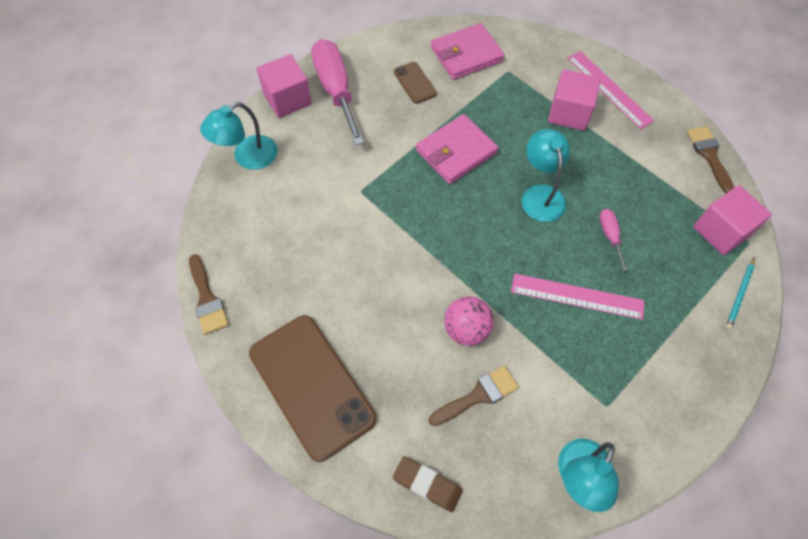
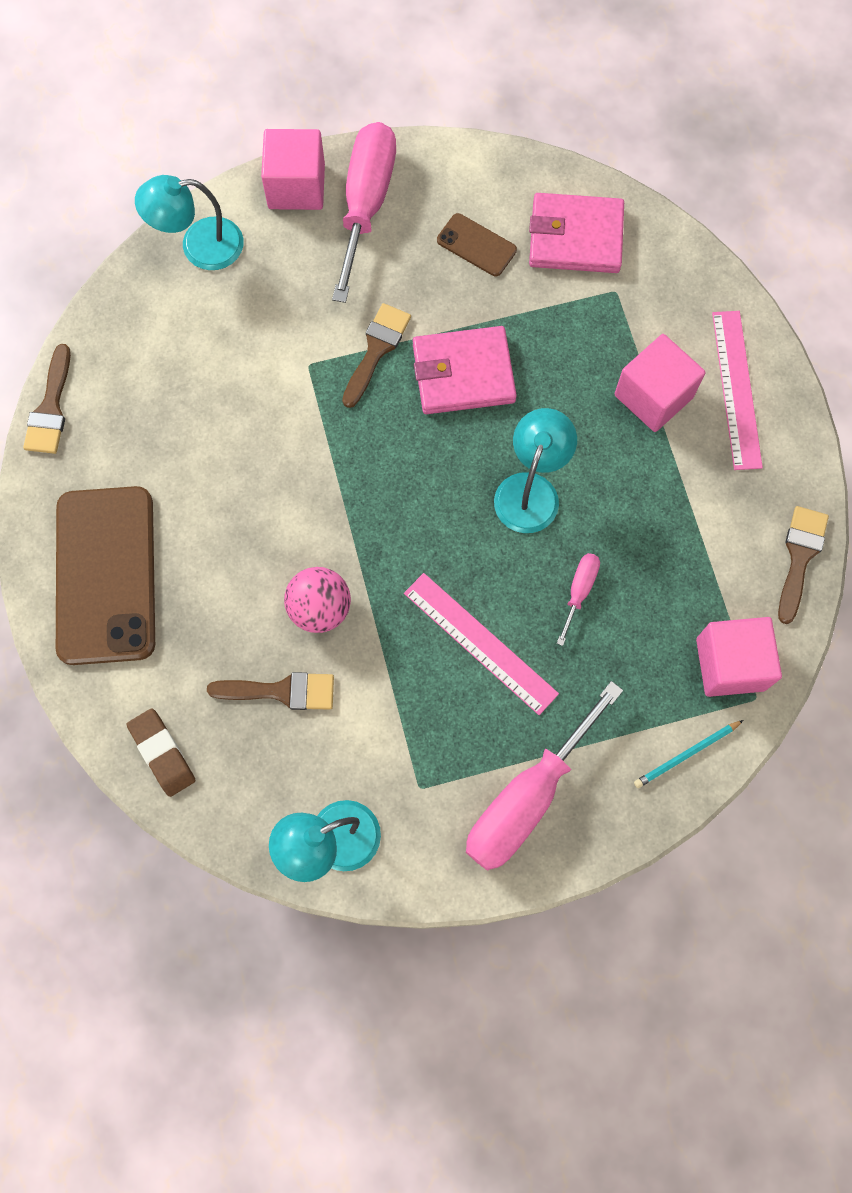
camera: 30 degrees right, 10 degrees up
(396, 163) = (376, 350): none -> brown brush
(415, 83) = (476, 245): brown phone -> brown phone turned 60 degrees counterclockwise
(674, 374) = (527, 798): none -> pink screwdriver

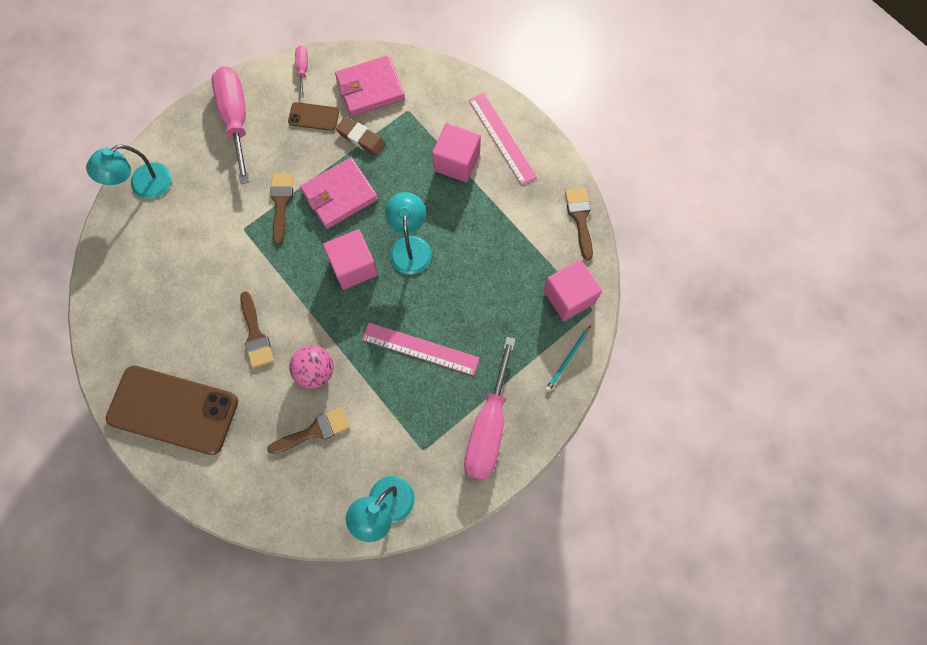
camera: 25 degrees left, 0 degrees up
(50, 408) = (92, 323): brown brush -> brown brush (255, 335)
(105, 575) = (173, 410): brown phone -> brown phone turned 45 degrees counterclockwise
(162, 753) = (257, 502): brown eraser -> brown eraser (361, 138)
(296, 186) = (188, 125): pink cube -> pink cube (353, 266)
(579, 591) = (464, 293): pink screwdriver -> pink screwdriver (303, 69)

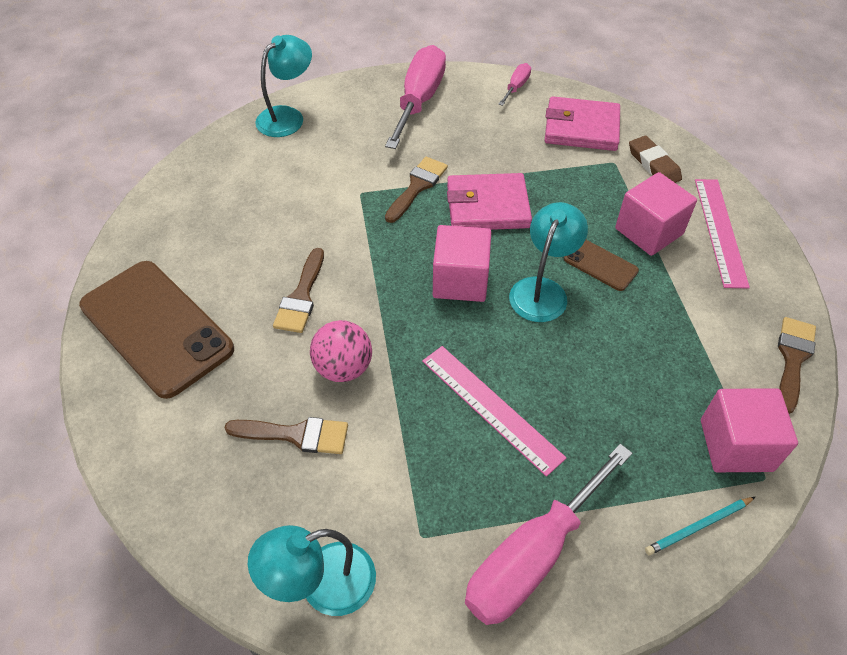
camera: 30 degrees right, 20 degrees down
(143, 185) = (287, 116): turquoise lamp -> turquoise lamp turned 135 degrees clockwise
(314, 116) = (503, 128): brown phone -> brown phone (600, 265)
(361, 138) = (544, 166): brown eraser -> brown eraser (653, 164)

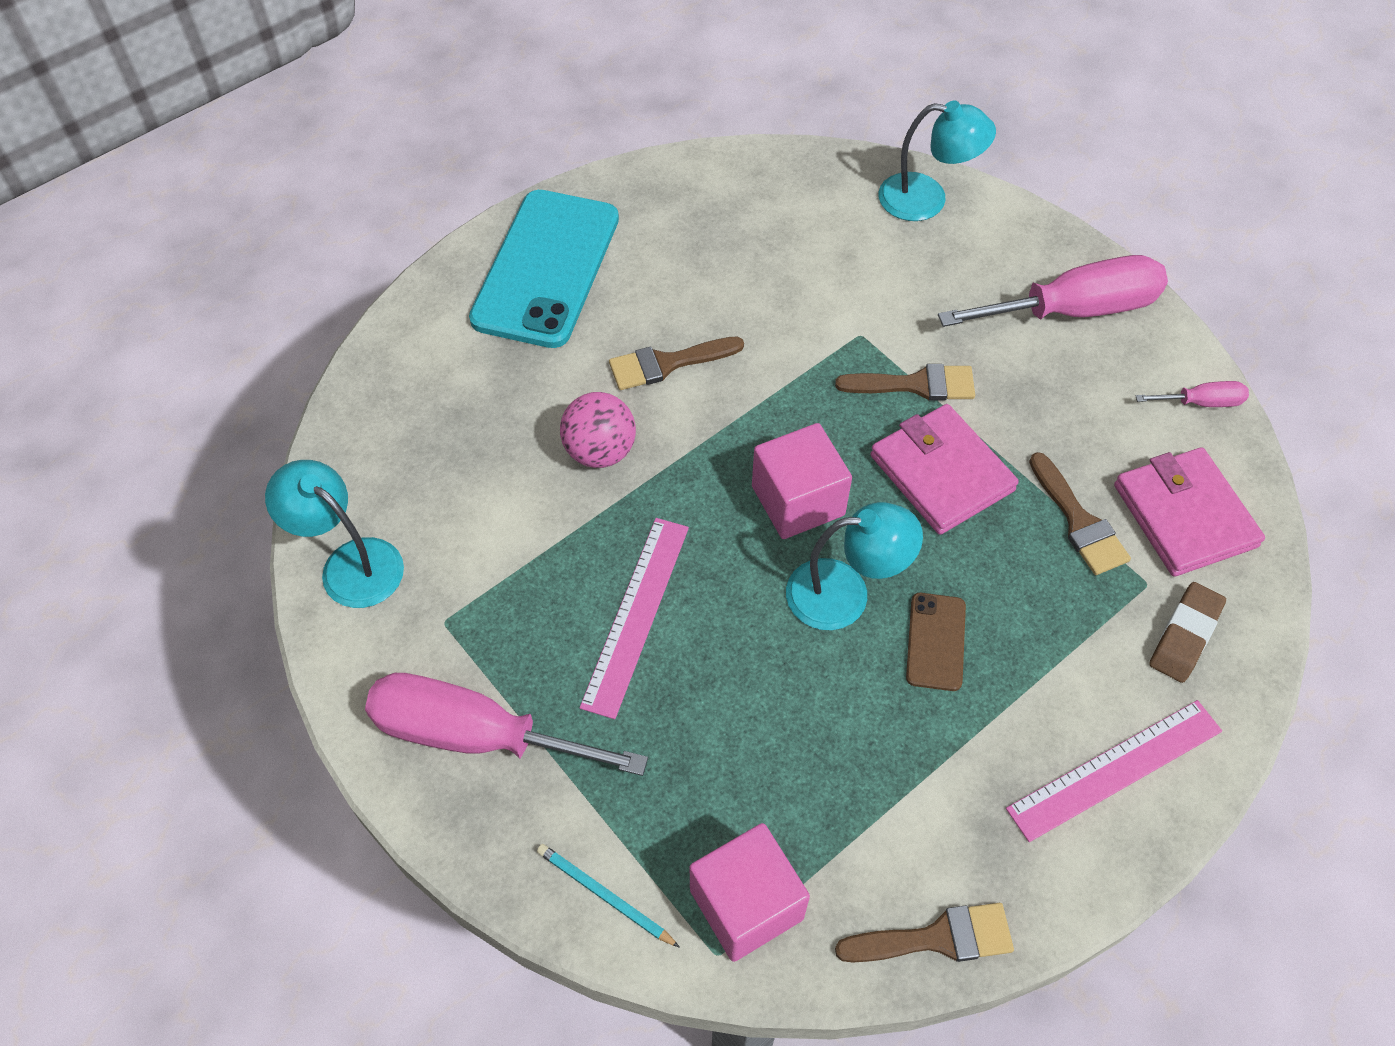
camera: 60 degrees right, 5 degrees up
(156, 327) = (546, 268): brown phone -> turquoise phone
(296, 435) = (495, 454): brown brush -> brown brush (1078, 521)
(648, 231) = (1042, 677): pink cube -> none

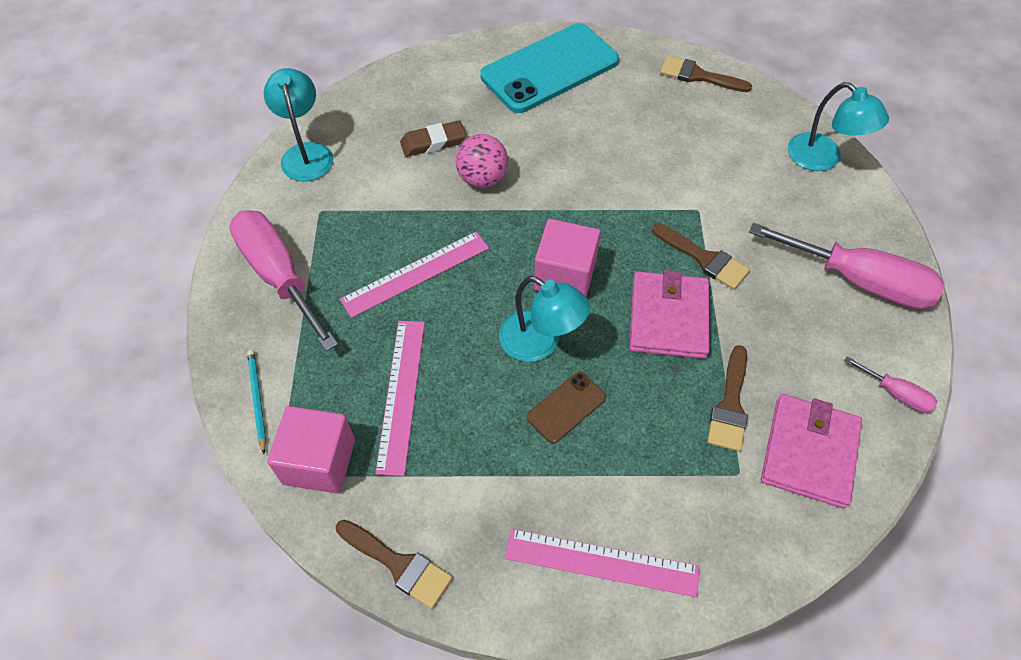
camera: 40 degrees right, 0 degrees up
(667, 363) = (566, 156): brown brush -> brown brush (698, 76)
(757, 761) = (401, 394): none -> pink ruler
(1185, 635) = (732, 522): brown eraser -> brown eraser (433, 142)

